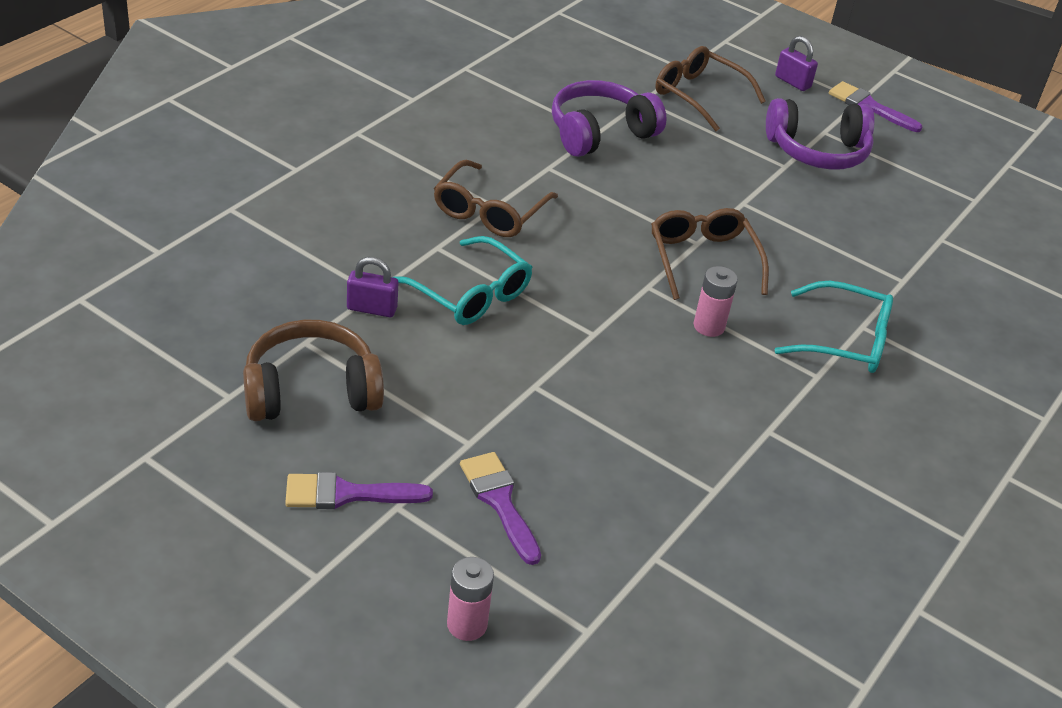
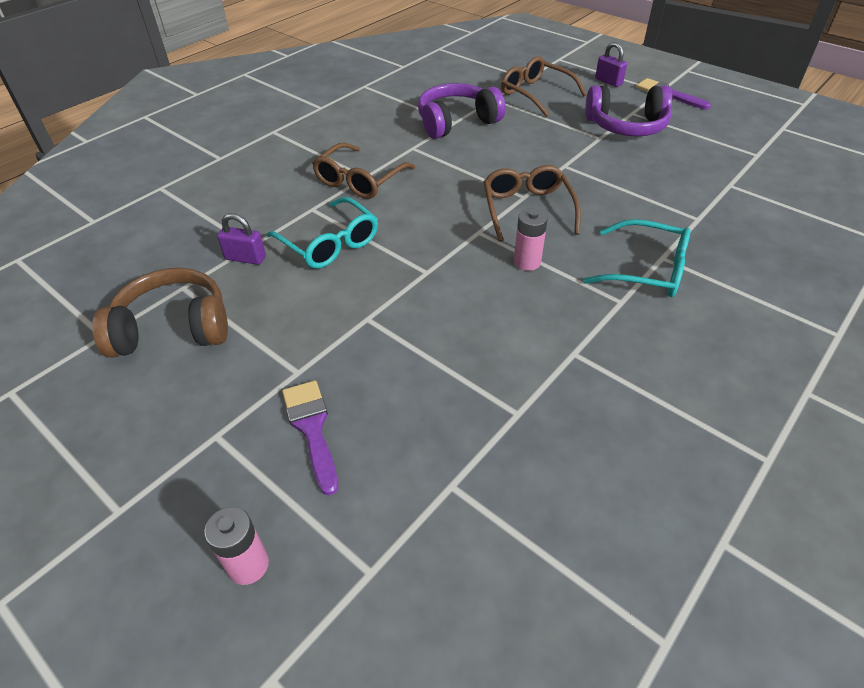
camera: 10 degrees right, 5 degrees up
(347, 494) = (173, 424): purple brush -> none

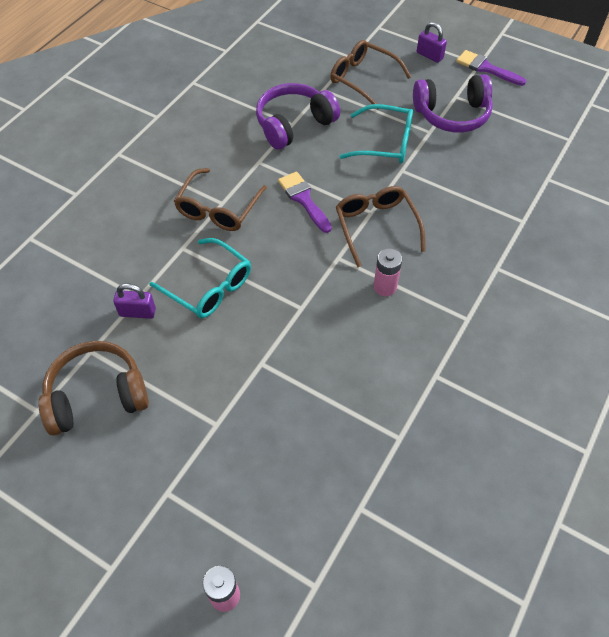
camera: 10 degrees left, 10 degrees up
(312, 428) = (242, 475): purple brush -> purple brush (303, 199)
(646, 270) = (484, 283): turquoise glasses -> turquoise glasses (384, 143)

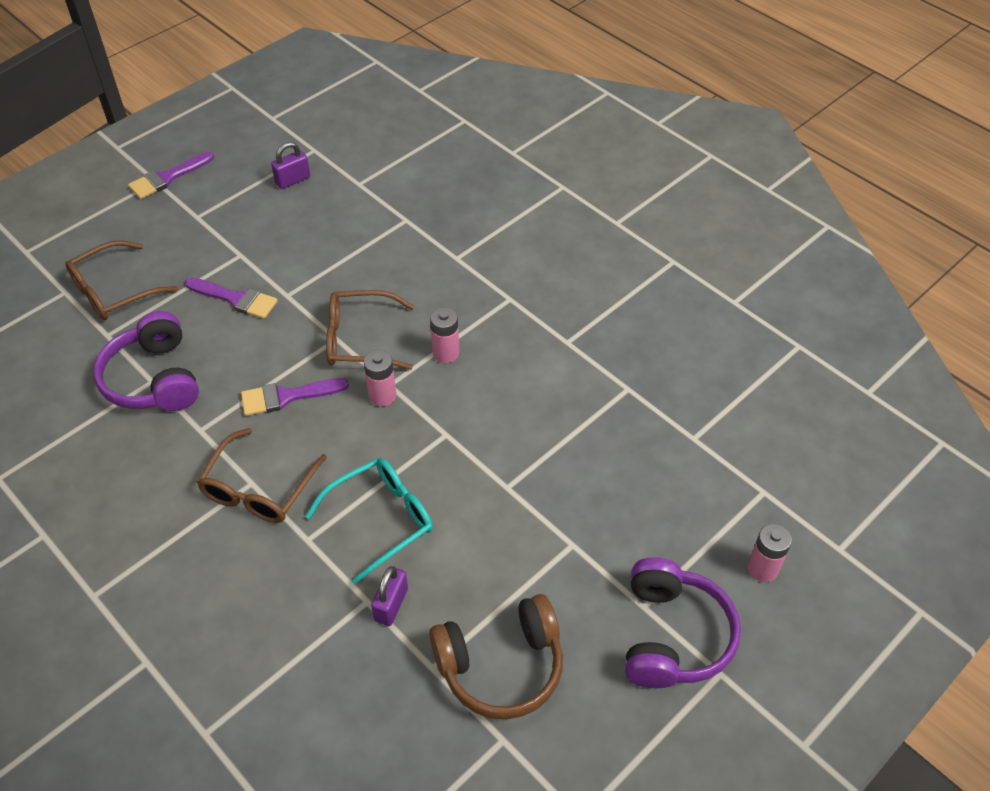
camera: 75 degrees left, 5 degrees down
(97, 396) = (501, 665): brown headphones -> brown headphones turned 105 degrees counterclockwise
(218, 208) = (259, 488): brown glasses -> brown glasses turned 75 degrees clockwise
(325, 256) = (382, 396): none -> pink battery
(384, 143) = (236, 299): turquoise glasses -> purple brush
(429, 55) = (113, 219): purple padlock -> purple padlock (293, 180)
(452, 114) = (224, 228): purple headphones -> purple headphones (672, 635)

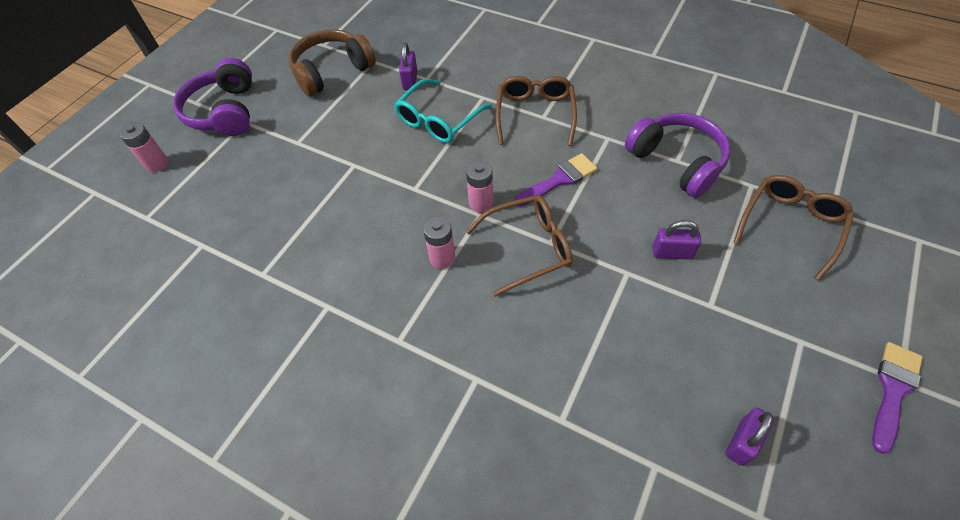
camera: 165 degrees right, 5 degrees up
(236, 299) = (672, 253): purple brush -> purple padlock

